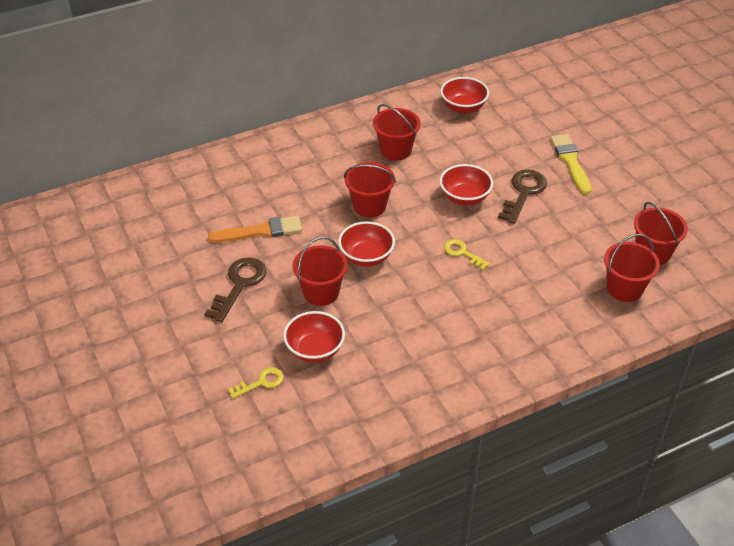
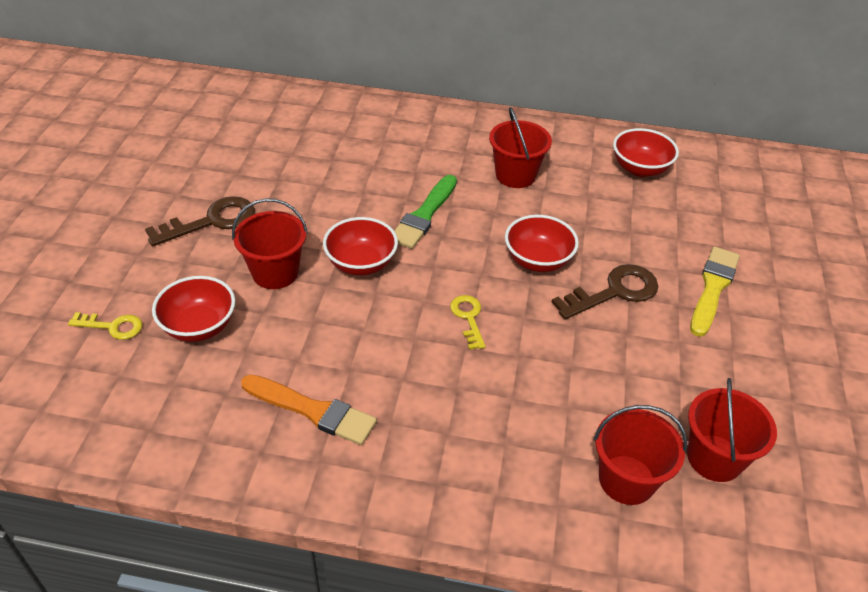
camera: 35 degrees right, 0 degrees up
(260, 231) = (291, 183): orange brush -> orange brush (313, 411)
(369, 206) = (424, 215): red bucket -> green brush

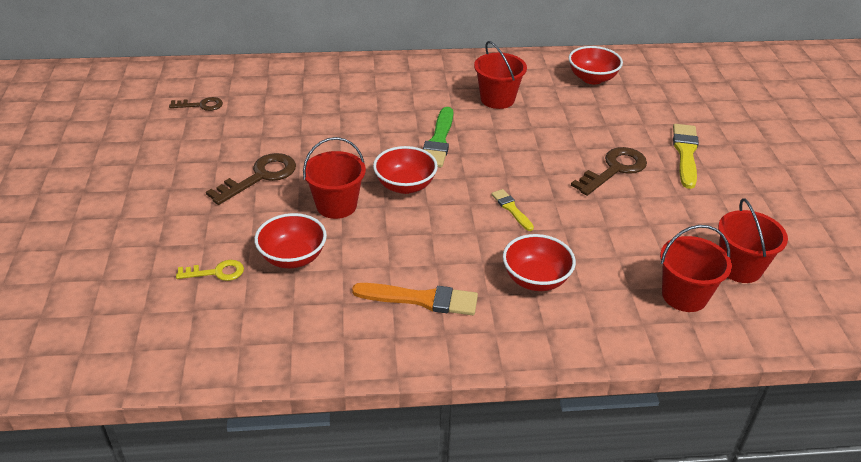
camera: 15 degrees left, 5 degrees down
(192, 125) = (201, 105): none -> brown key
(468, 318) = (511, 209): yellow key -> yellow brush
(538, 260) = (545, 158): red bowl -> red bowl (536, 279)

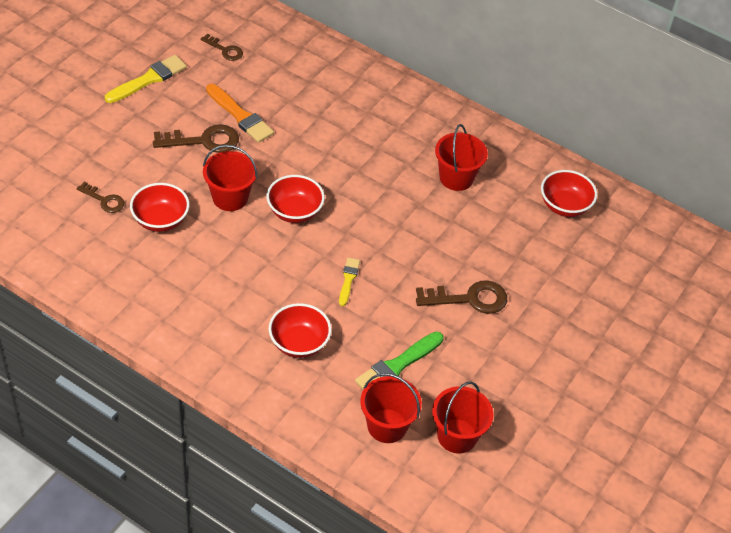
camera: 35 degrees right, 10 degrees up
(216, 272) = (104, 200): yellow key -> brown key
(421, 299) = (208, 305): orange brush -> orange brush (240, 116)
(438, 141) = (363, 188): green brush -> green brush (397, 366)
(685, 153) = (548, 323): yellow brush -> yellow brush (149, 79)

